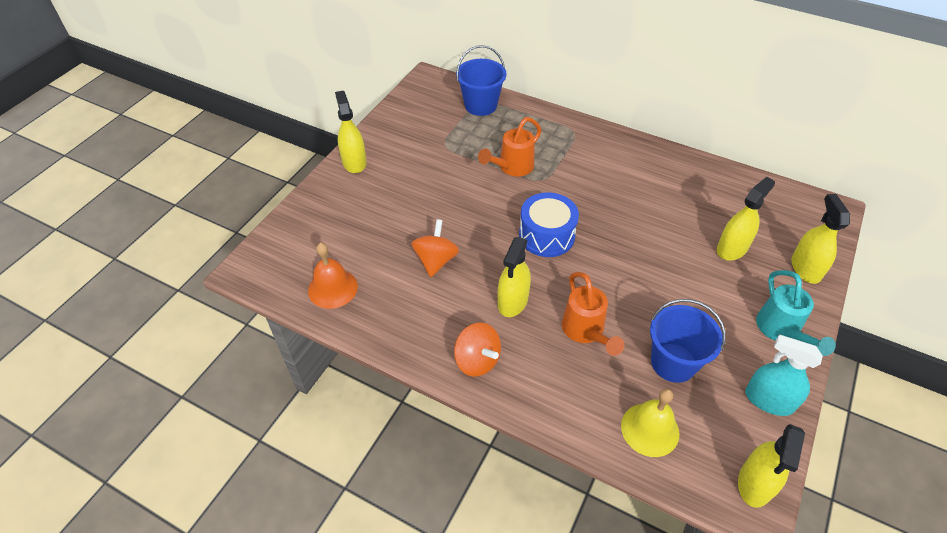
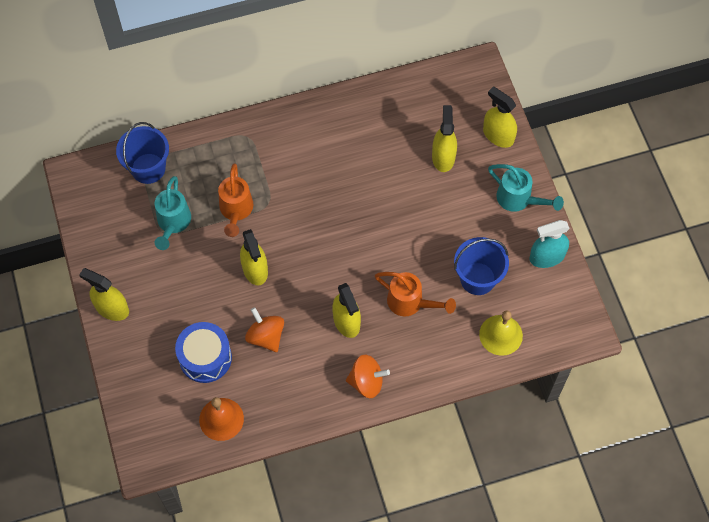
camera: 45 degrees left, 15 degrees up
(457, 145) = (173, 224): none -> turquoise watering can
(546, 235) = (318, 250): blue drum -> blue drum (205, 357)
(755, 483) = (577, 317): yellow spray bottle -> yellow spray bottle (255, 269)

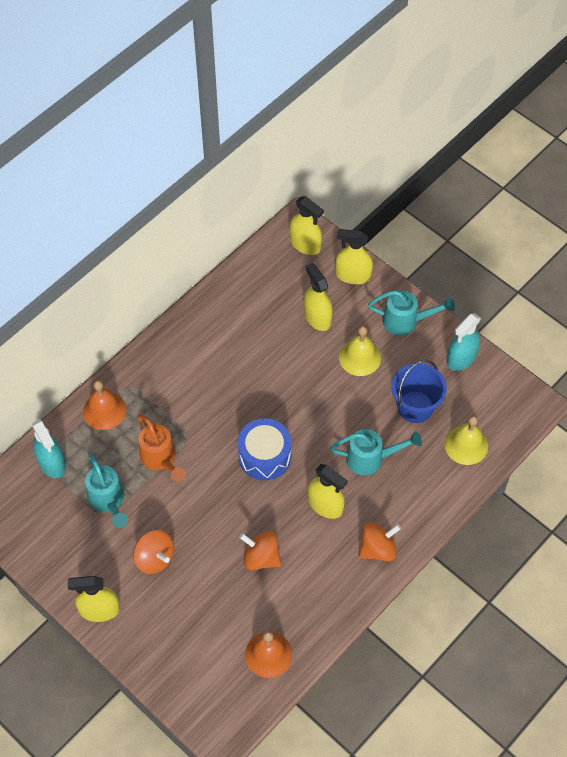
camera: 30 degrees left, 5 degrees down
(148, 168) = (52, 462): blue bucket -> turquoise spray bottle
(180, 290) = (155, 558): none -> orange spinning top
(205, 357) = (217, 607): blue drum -> blue drum (264, 456)
(216, 146) = (104, 410): none -> orange bell
(255, 269) = (212, 502): yellow spray bottle -> yellow spray bottle (305, 244)
(411, 303) = (371, 458): orange watering can -> turquoise watering can
(457, 211) = (360, 357): none -> yellow bell

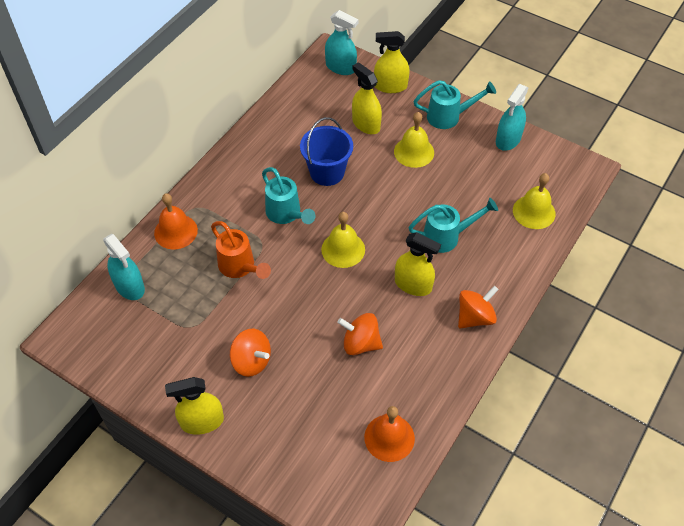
camera: 10 degrees left, 5 degrees down
(108, 501) = (193, 314): turquoise watering can -> turquoise watering can (286, 214)
(264, 456) = (343, 249): blue drum -> yellow bell
(305, 244) = (340, 67): yellow spray bottle -> turquoise spray bottle
(415, 407) = (477, 186): blue bucket -> blue bucket (327, 172)

